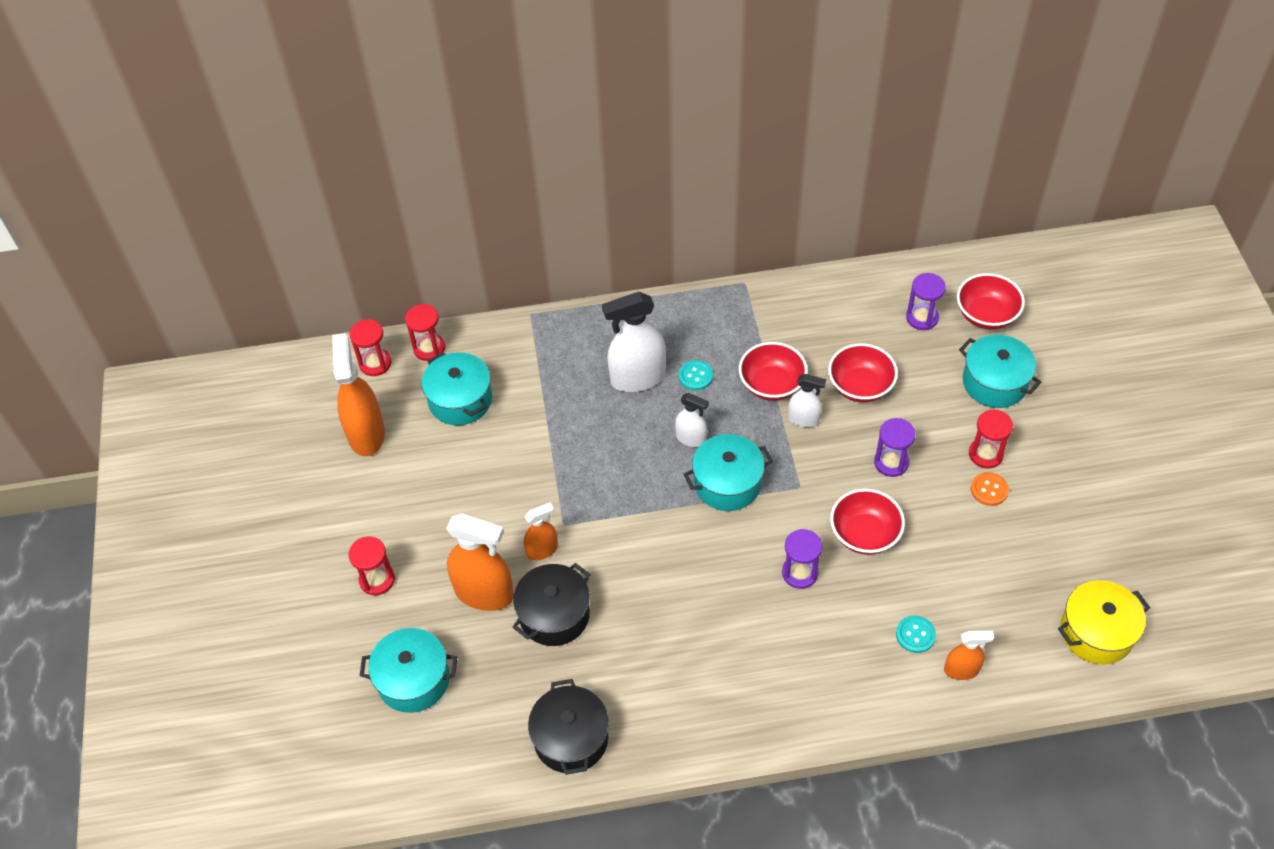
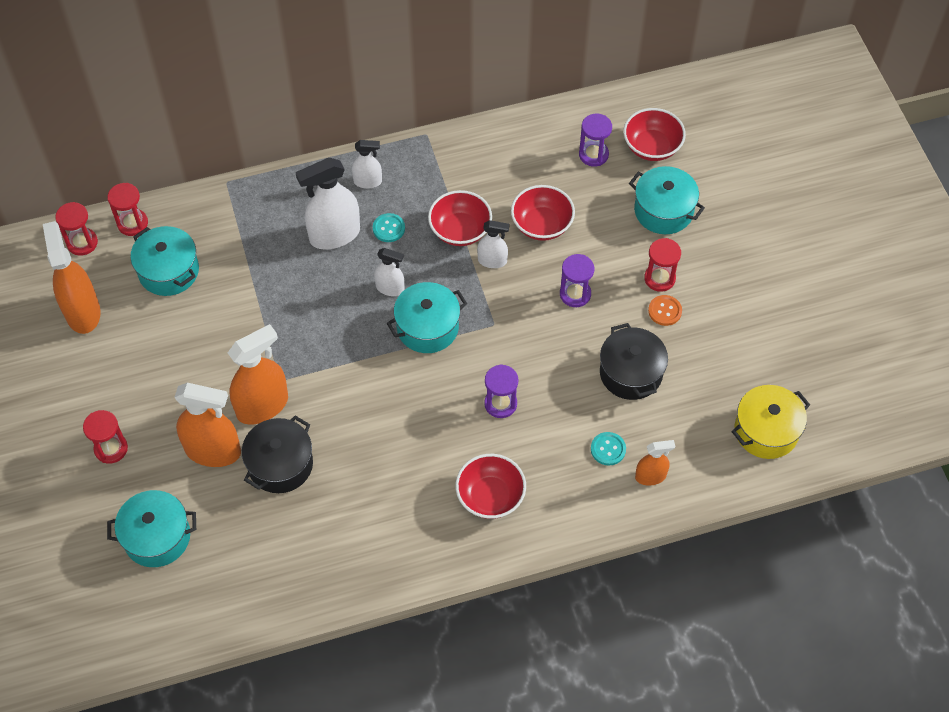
camera: 10 degrees left, 5 degrees up
(542, 550) = (262, 406): orange spray bottle -> orange spray bottle, size x1.83
(571, 738) = (308, 574): black pot -> black pot (631, 373)
(678, 326) = (368, 181): none -> white spray bottle
(864, 534) = (556, 362): red bowl -> red bowl (490, 496)

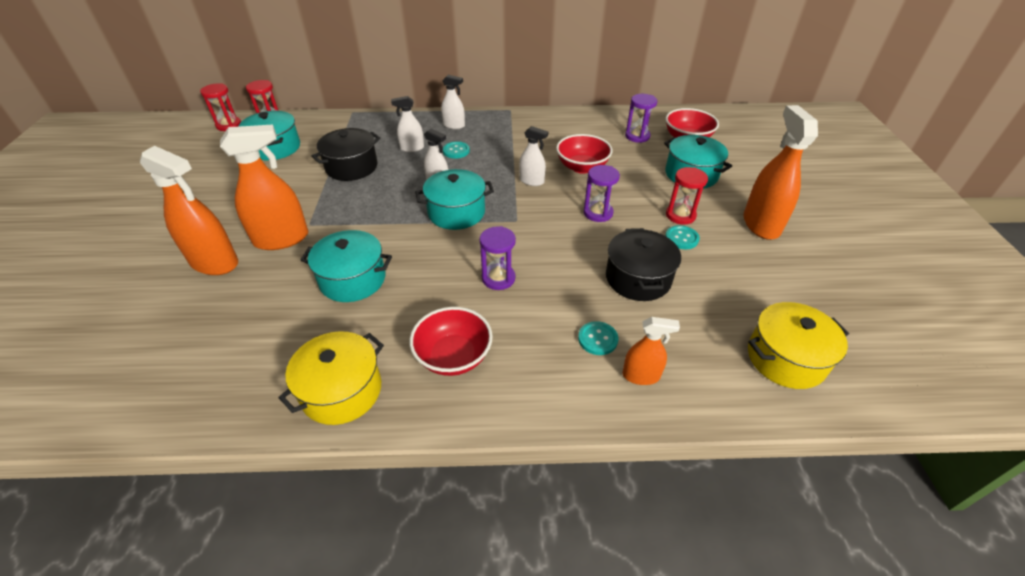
camera: 15 degrees right, 15 degrees down
(82, 312) = (194, 159): orange spray bottle -> orange spray bottle (761, 224)
(111, 449) = (133, 244): red hourglass -> none
(157, 537) = (106, 319): turquoise pot -> turquoise pot (353, 279)
(280, 464) = (264, 285): black pot -> black pot (351, 167)
(334, 235) = (412, 148): white spray bottle -> white spray bottle, size x0.55
(411, 550) = (342, 391): none -> yellow pot
(460, 230) = (512, 160): red bowl -> none
(665, 311) = (681, 238): orange button -> turquoise button

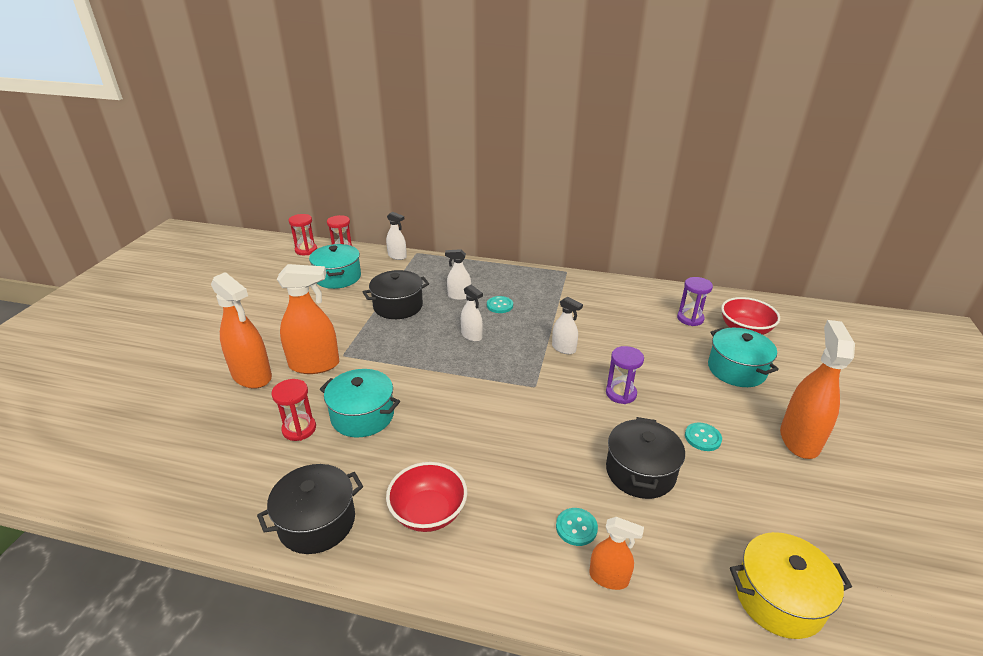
camera: 15 degrees right, 10 degrees down
(342, 391) = (317, 522): yellow pot -> black pot
(454, 125) = (506, 279): white spray bottle -> white spray bottle (397, 256)
(456, 212) = (479, 367): turquoise pot -> none
(498, 278) = (497, 442): purple hourglass -> none
(582, 167) = (620, 342): red bowl -> none
(680, 215) = (709, 412): red hourglass -> red hourglass (299, 429)

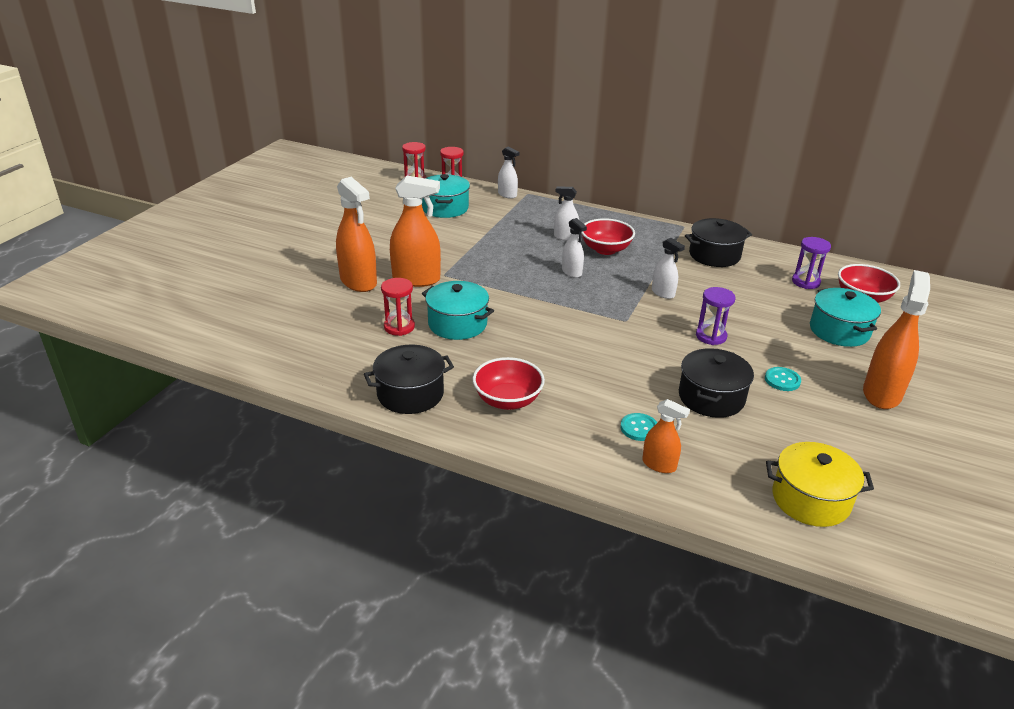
camera: 10 degrees right, 0 degrees up
(398, 306) = (502, 239): black pot -> black pot (714, 255)
(499, 305) = (605, 249): turquoise button -> red bowl

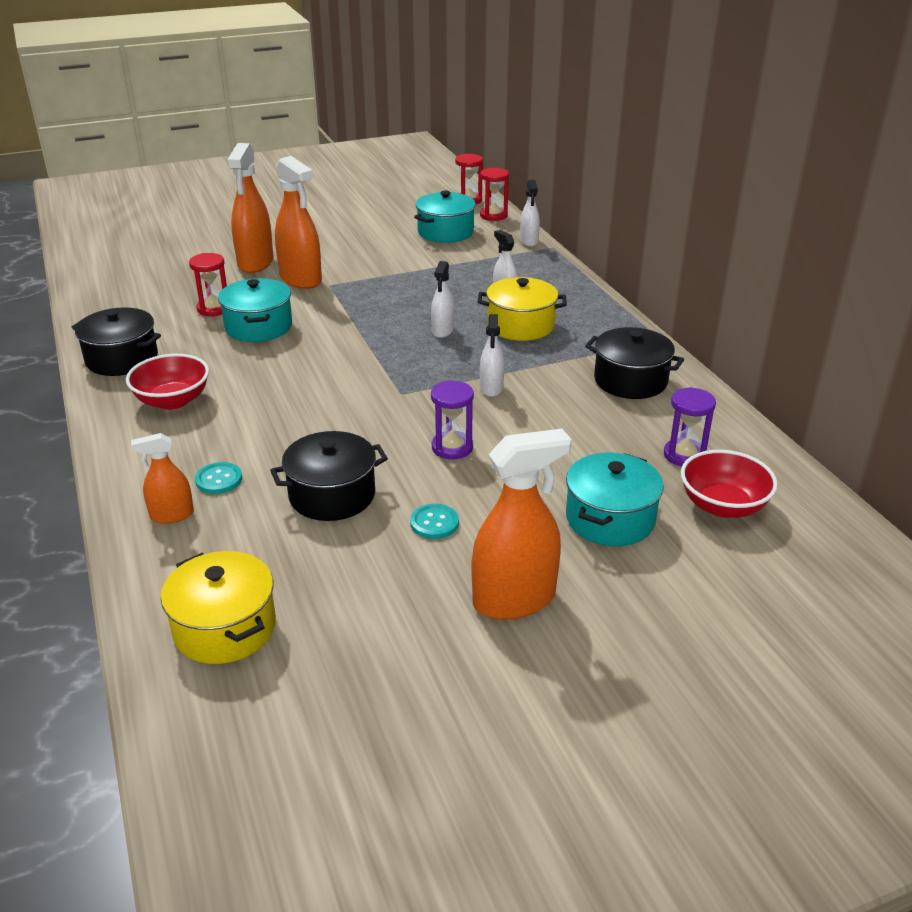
camera: 45 degrees right, 0 degrees up
(605, 249) = (520, 326): red bowl -> yellow pot
(659, 465) = (172, 515): orange spray bottle -> orange spray bottle turned 90 degrees clockwise

